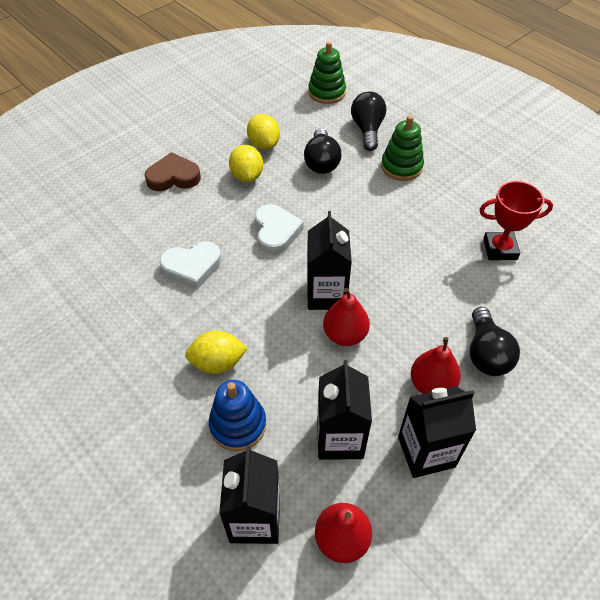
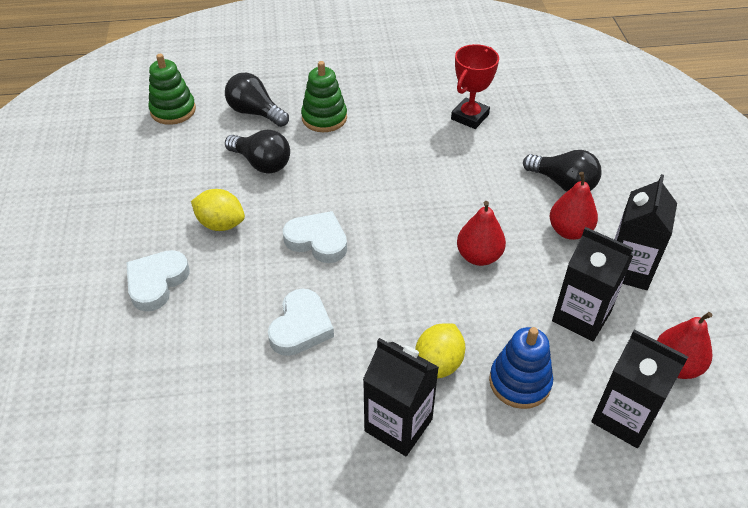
camera: 55 degrees left, 5 degrees down
(173, 177) = (156, 282): brown heart -> white heart
(264, 144) = (191, 190): yellow lemon -> none
(326, 294) = (424, 245): black carton -> black carton (398, 425)

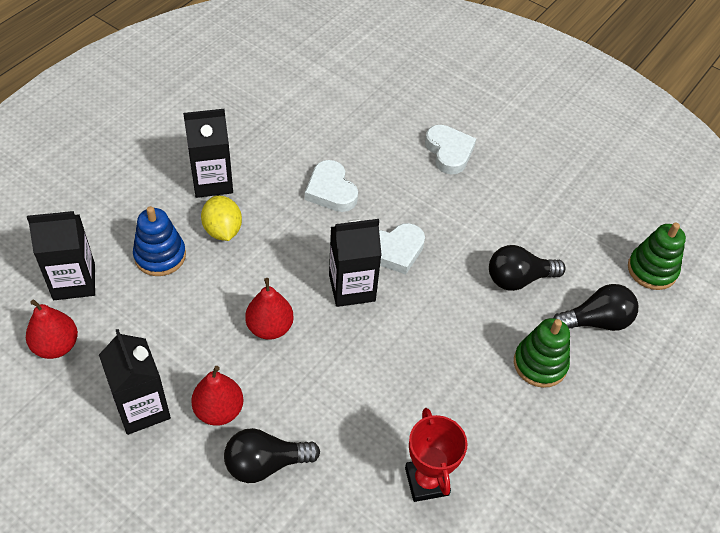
camera: 130 degrees right, 5 degrees up
(221, 224) = (471, 213): yellow lemon -> none
(581, 316) = (152, 335): black carton -> black carton (352, 288)

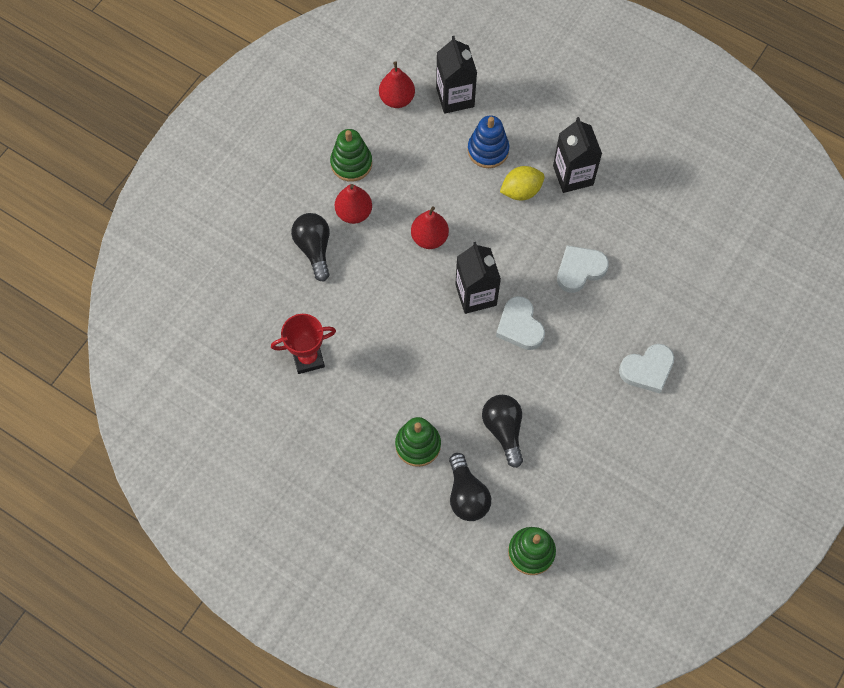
camera: 90 degrees right, 15 degrees up
(142, 408) = (351, 163): black carton -> green stacking toy

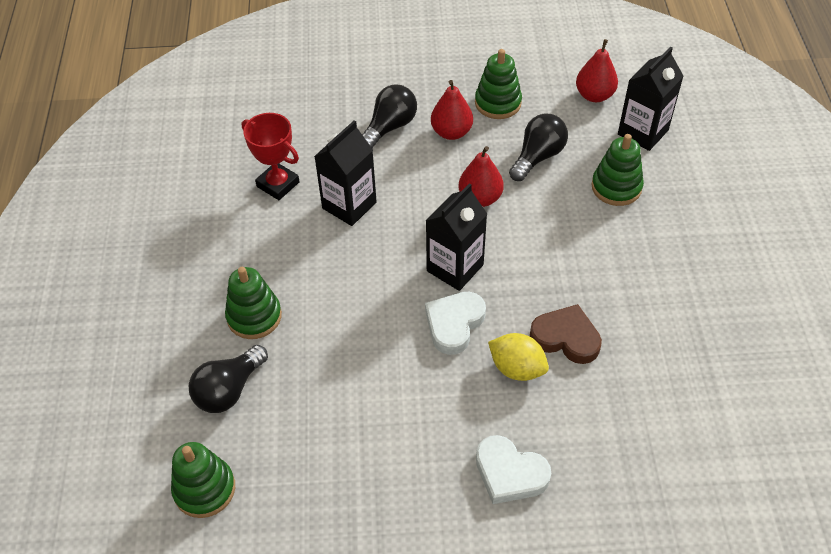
camera: 55 degrees right, 15 degrees down
(488, 150) = (616, 187): blue stacking toy -> green stacking toy
(504, 430) = (327, 379): black light bulb -> black light bulb (538, 157)
(521, 191) = (601, 237): yellow lemon -> yellow lemon (517, 368)
(573, 175) = (664, 268): black carton -> black carton (349, 205)
(579, 270) = (566, 338): white heart -> brown heart

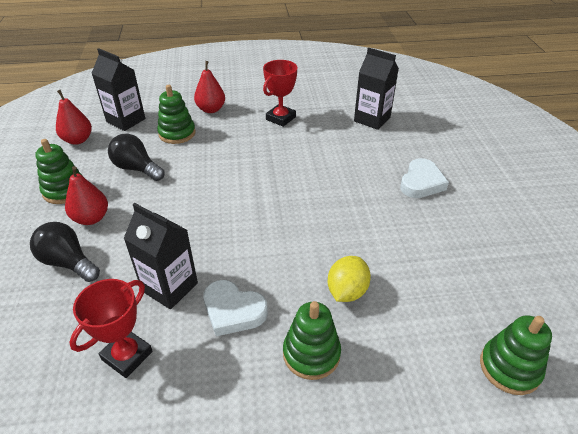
camera: 95 degrees left, 10 degrees down
(229, 390) = (401, 363): black light bulb -> none
(454, 324) = (305, 211): white heart -> white heart (233, 311)
(455, 268) = (249, 212): black carton -> black carton (372, 119)
(480, 198) = (176, 199): red pear -> red pear (211, 109)
(517, 368) = (339, 179): yellow lemon -> yellow lemon (347, 291)
(566, 338) = (310, 158): brown heart -> none
(667, 305) = (280, 118): none -> red trophy

